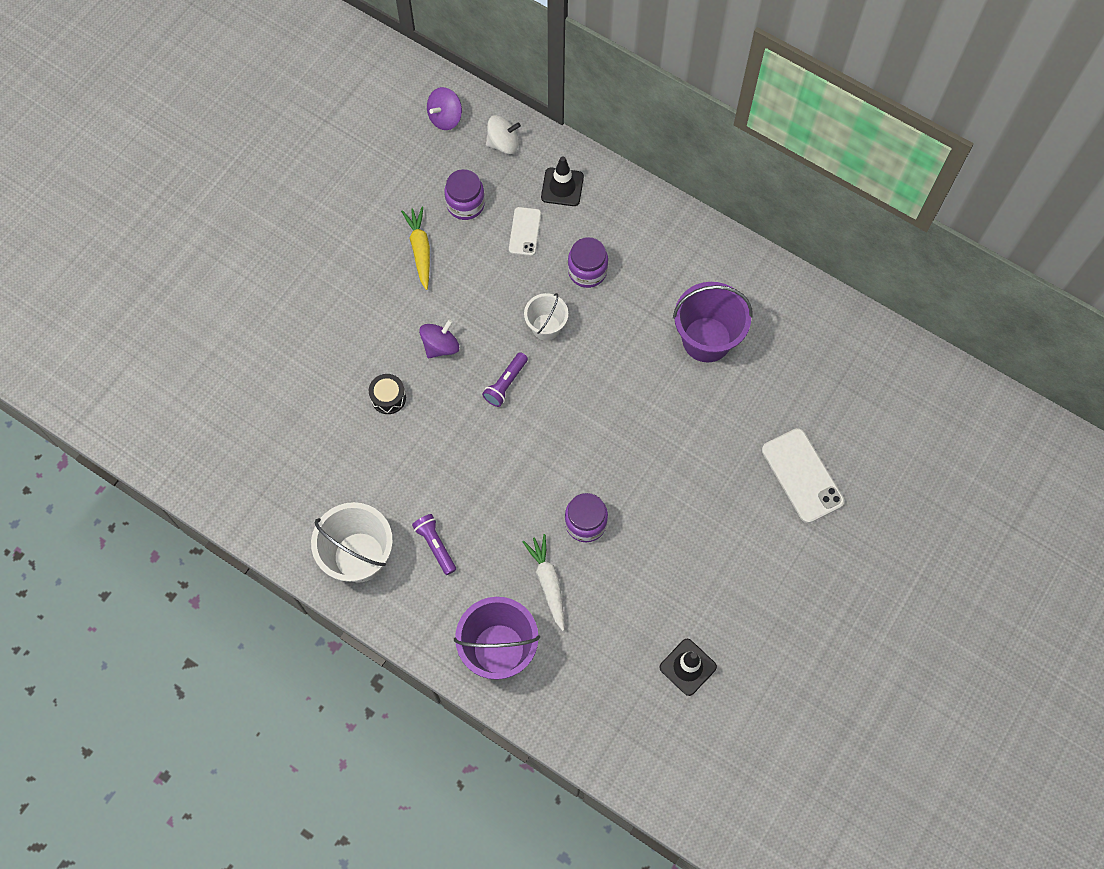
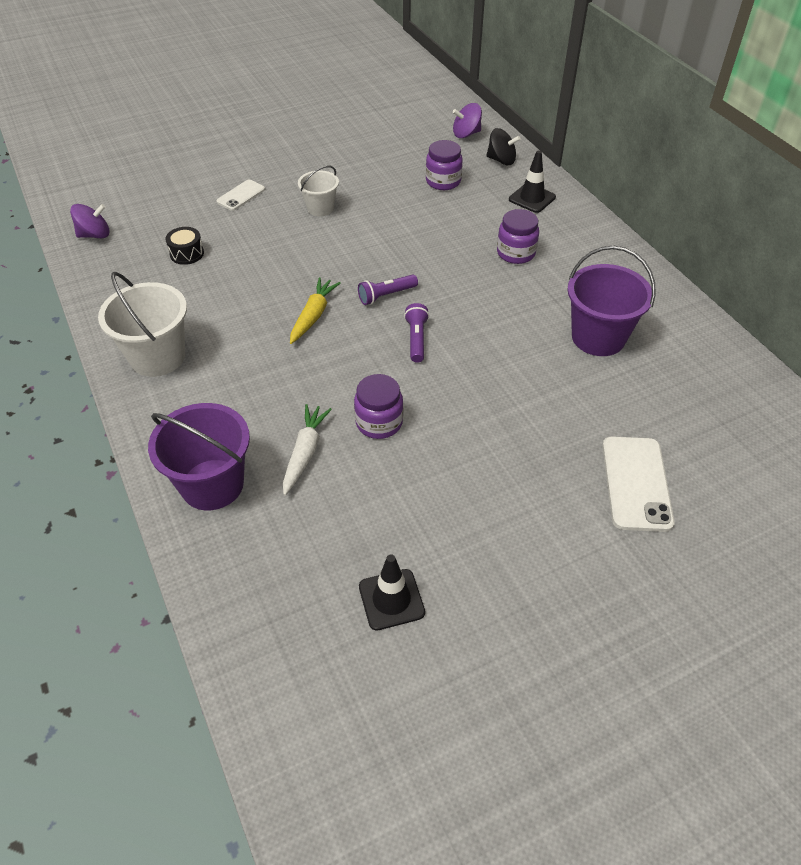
camera: 30 degrees right, 20 degrees down
(388, 398) = (280, 266): black drum -> black drum (187, 254)
(420, 250) = (385, 193): yellow carrot -> yellow carrot (313, 315)
(435, 545) = (228, 378): purple flashlight -> purple flashlight (416, 339)
(440, 346) = (351, 252): purple spinning top -> purple spinning top (95, 235)
(503, 143) = (501, 160): white spinning top -> black spinning top
(525, 231) = (479, 212): white phone -> white phone (241, 195)
(546, 327) = (451, 273): white bucket -> white bucket (320, 208)

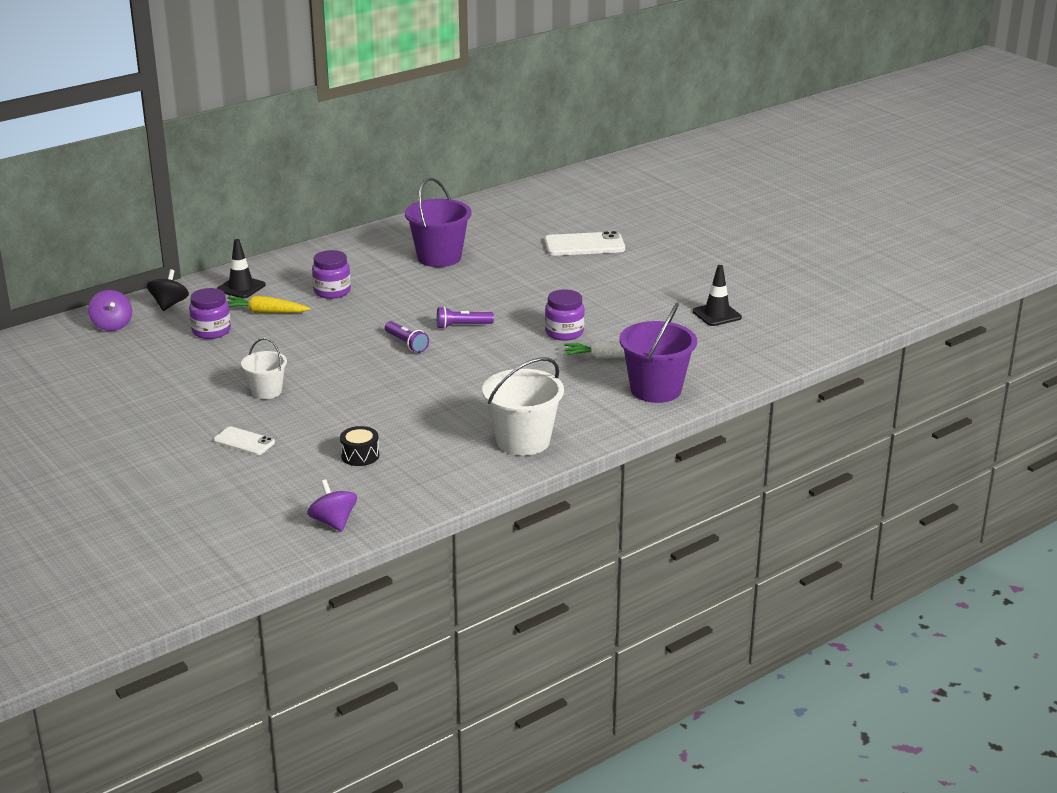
camera: 100 degrees left, 20 degrees down
(313, 315) = (443, 374): yellow carrot -> yellow carrot (265, 312)

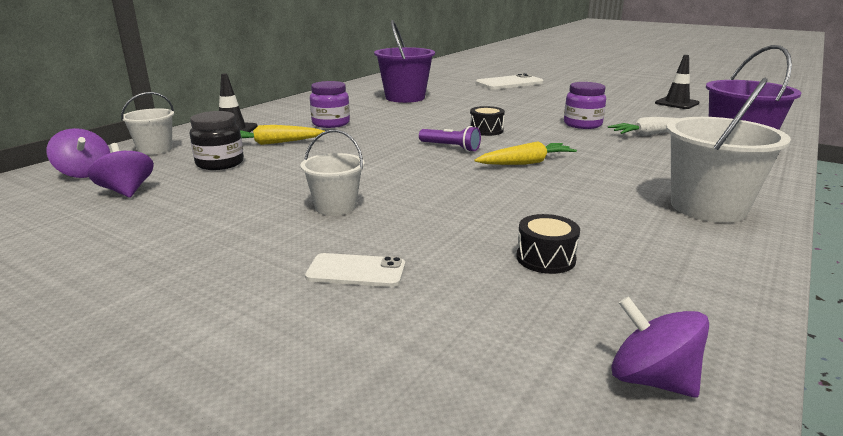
camera: 20 degrees left, 5 degrees down
(136, 350) = (127, 191): none -> purple spinning top
(169, 304) = (155, 149): black spinning top -> white bucket
(211, 331) = (220, 163): purple jar -> black jar
(447, 373) = (526, 163): none -> yellow carrot
(462, 326) = (486, 130): purple flashlight -> black drum

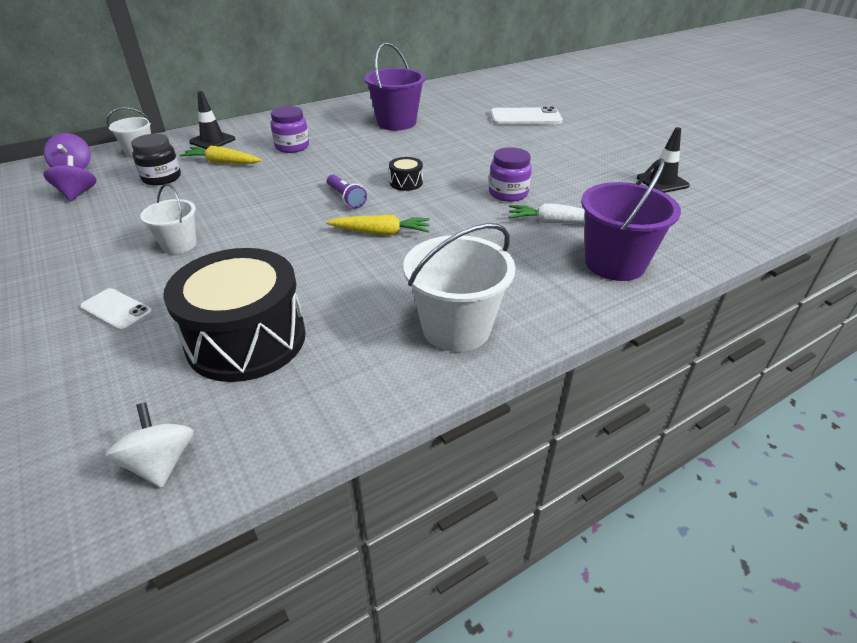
camera: 25 degrees right, 15 degrees up
(545, 258) = (246, 339): black drum -> black drum, size x2.39
(651, 379) = (161, 463): purple spinning top -> white spinning top

